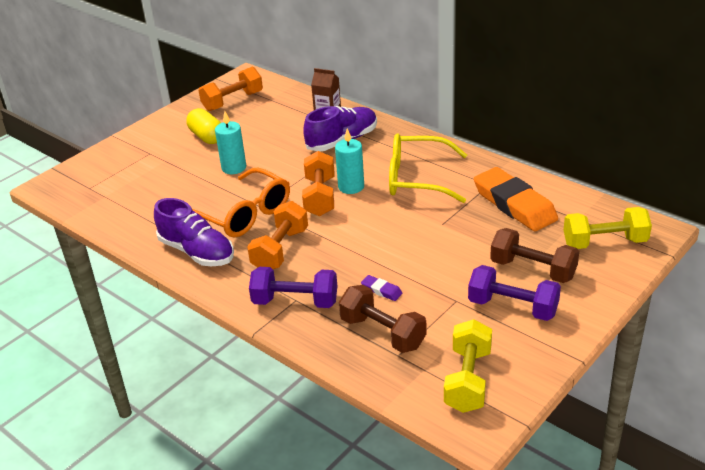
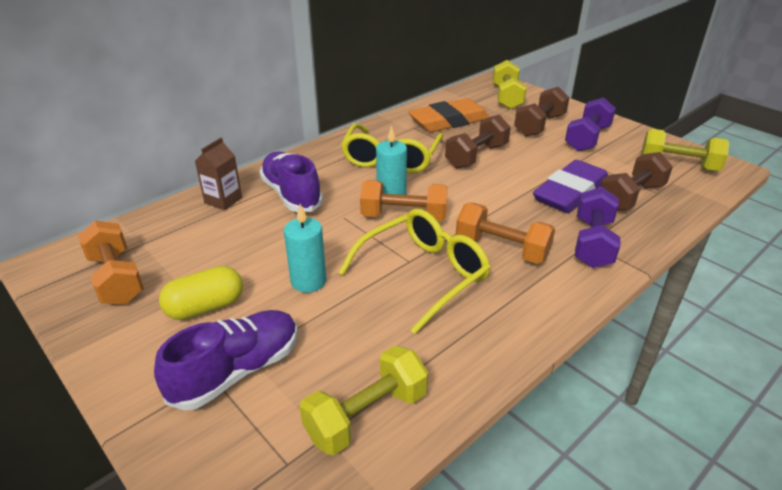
camera: 85 degrees left, 0 degrees up
(116, 207) = (366, 415): none -> yellow dumbbell
(197, 252) = (499, 318): purple shoe -> purple shoe (236, 371)
(244, 214) = (423, 274): orange glasses -> yellow glasses
(381, 290) = (570, 192): purple eraser -> purple eraser, size x2.50
(439, 228) = (476, 156): none -> brown dumbbell

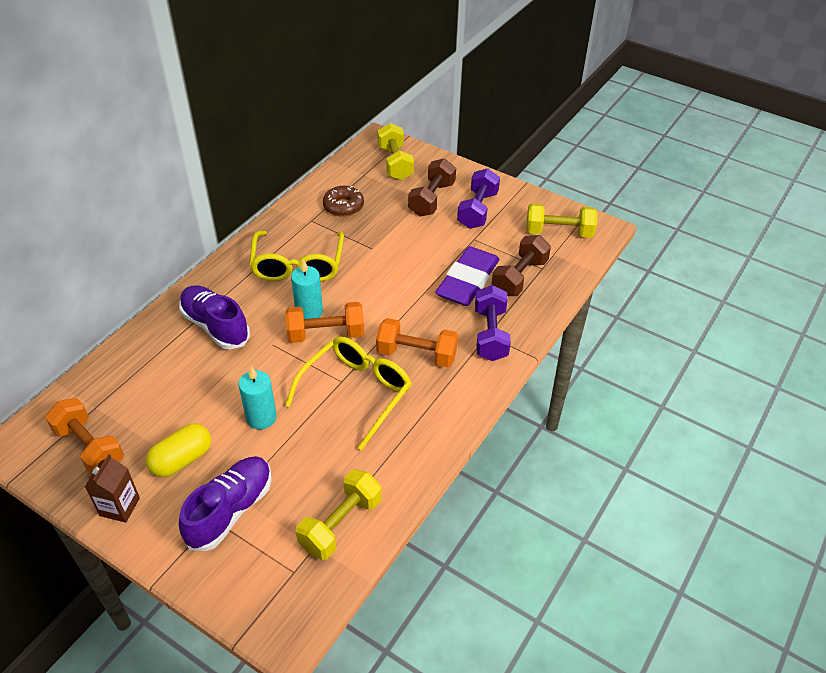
camera: 15 degrees left, 10 degrees up
(223, 200) = (152, 344): brown carton -> brown carton (119, 507)
(449, 121) = (343, 206): orange eraser -> brown donut
(476, 156) = (378, 250): brown dumbbell -> none

